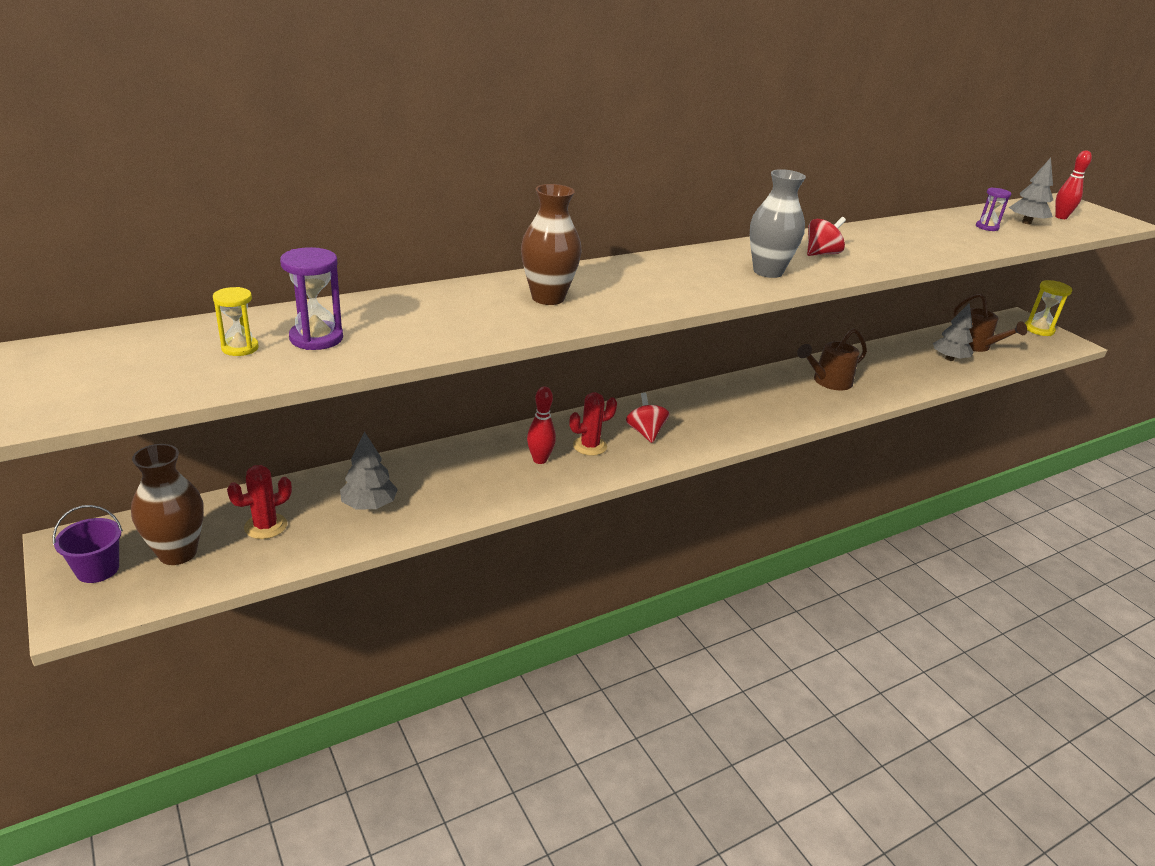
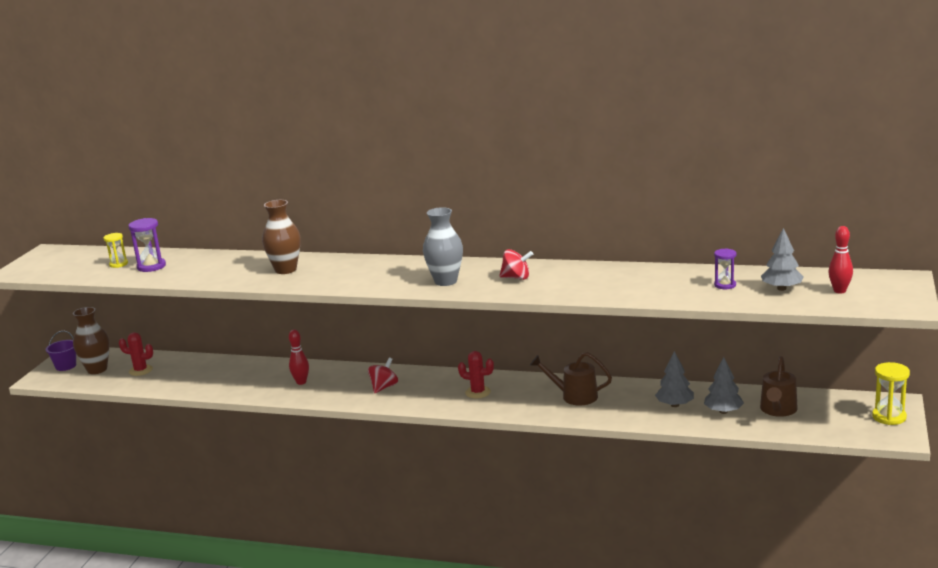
camera: 50 degrees right, 10 degrees down
(369, 505) = (191, 376): grey tree -> grey tree (675, 405)
(589, 446) = (339, 384): red cactus -> red cactus (478, 392)

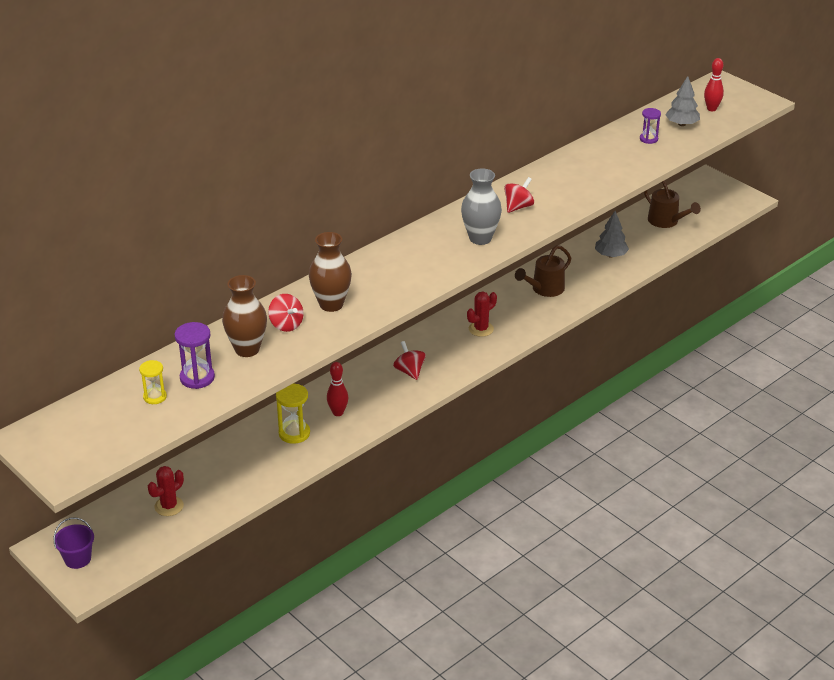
camera: 60 degrees left, 15 degrees up
(97, 369) = (122, 537): brown vase -> brown vase (247, 349)
(243, 267) = (286, 325): none -> red spinning top
(723, 411) = (643, 241): grey tree -> none
(889, 417) = (721, 189): yellow hourglass -> yellow hourglass (294, 433)

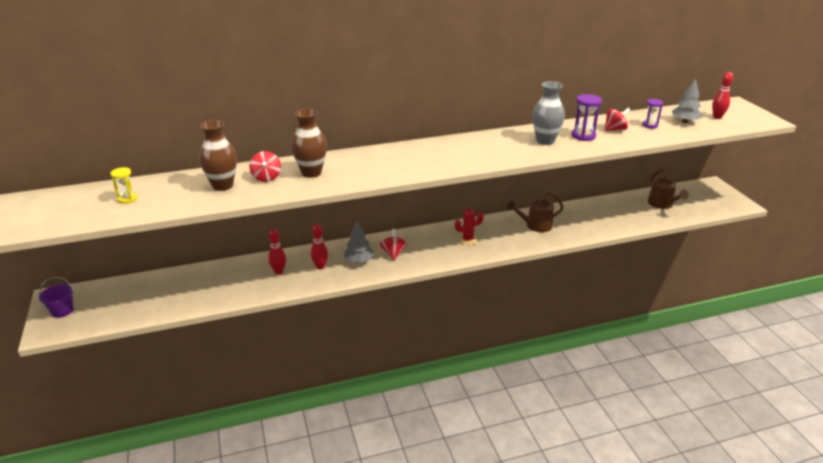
camera: 25 degrees right, 5 degrees down
(169, 506) = (152, 295): red cactus -> none
(197, 378) = (169, 194): purple hourglass -> purple hourglass (583, 136)
(294, 433) = (279, 271): yellow hourglass -> red bowling pin
(480, 238) = (462, 157): grey vase -> grey vase (545, 140)
(518, 207) = (509, 145): red spinning top -> red spinning top (615, 130)
(610, 255) = (602, 216): grey tree -> grey tree (359, 261)

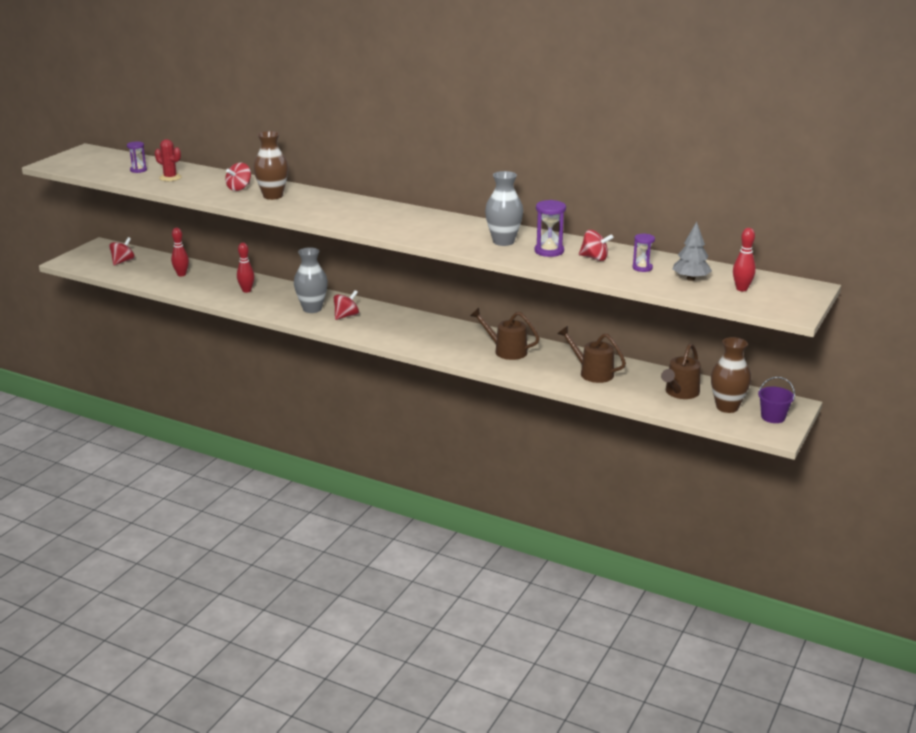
camera: 45 degrees right, 5 degrees down
(62, 311) = (91, 255): purple bucket -> purple bucket (773, 417)
(110, 301) = (123, 261): none -> red spinning top
(127, 199) = (138, 170): yellow hourglass -> purple hourglass
(223, 186) = (203, 183): brown vase -> brown vase (727, 407)
(320, 267) = (279, 300): red bowling pin -> red bowling pin (181, 274)
(359, 261) = (312, 309): grey tree -> grey vase
(468, 239) = (424, 333): red cactus -> red cactus (170, 178)
(603, 215) = (592, 373): none -> brown watering can

